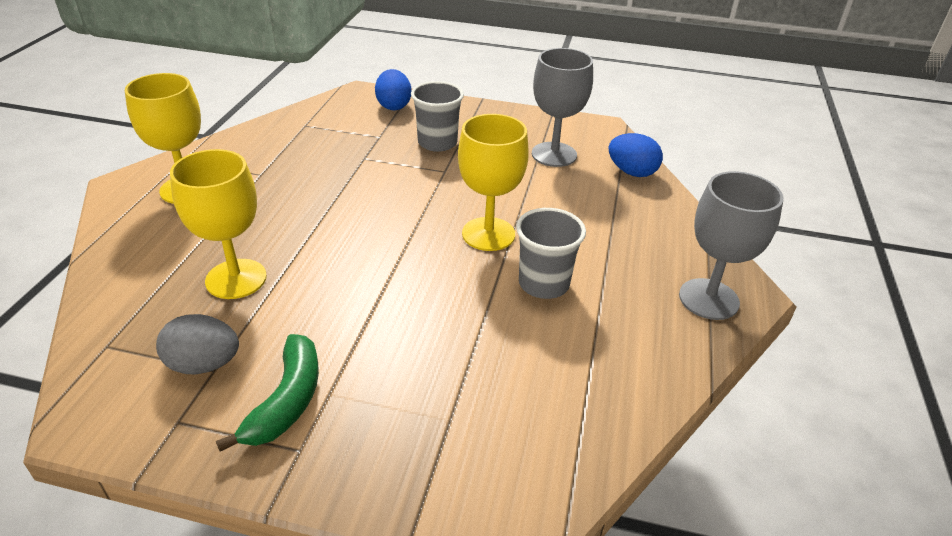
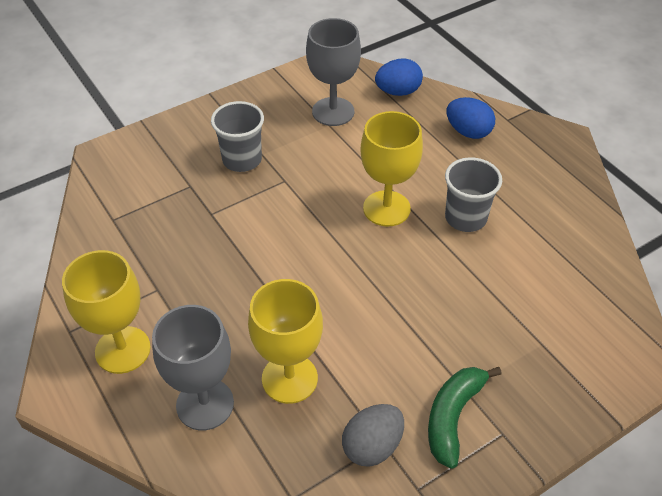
camera: 45 degrees left, 10 degrees up
(287, 401) = (453, 417): green banana -> green banana turned 120 degrees counterclockwise
(393, 106) = (154, 149): blue egg -> blue egg (468, 132)
(708, 299) = (552, 157): grey goblet -> grey goblet (205, 404)

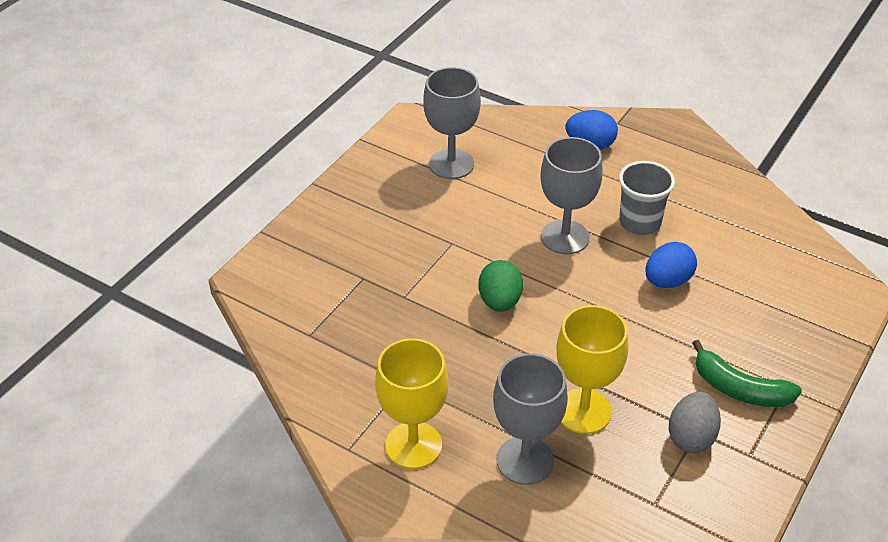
camera: 25 degrees left, 5 degrees down
(242, 160) = (396, 237): grey cup -> none
(287, 247) = (499, 302): none -> green egg
(386, 208) = (565, 237): yellow goblet -> grey goblet
(398, 92) = (500, 127): blue egg -> blue egg (667, 281)
(453, 417) = (739, 389): green banana -> green banana turned 60 degrees counterclockwise

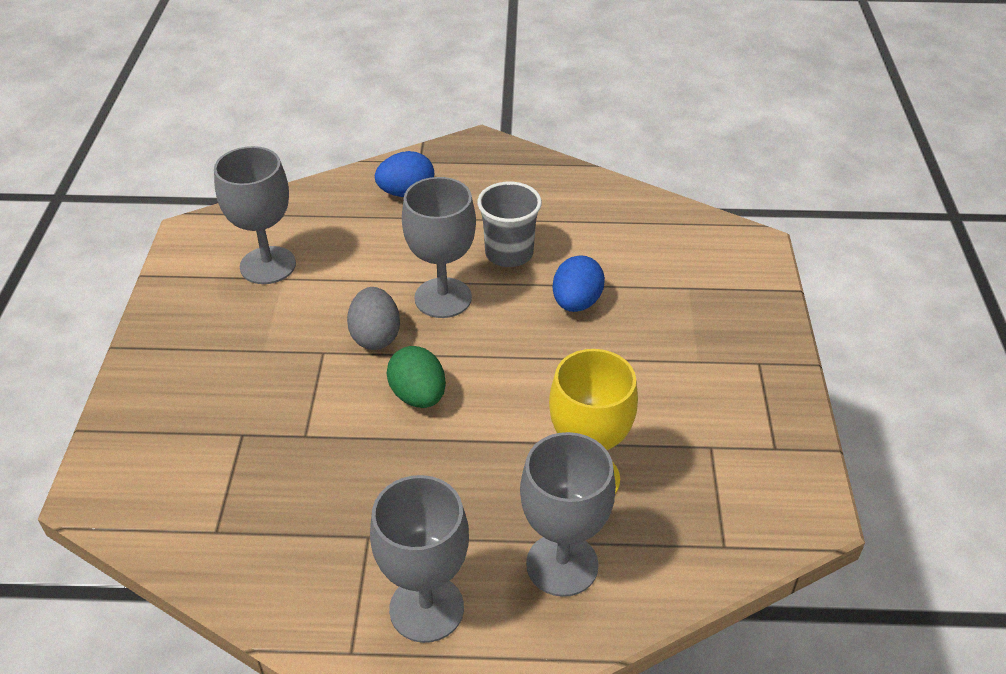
camera: 30 degrees left, 0 degrees up
(413, 445) = (426, 608): yellow goblet -> grey goblet
(691, 437) = (709, 456): grey egg -> grey egg (375, 336)
(739, 389) = (719, 384): green banana -> none

